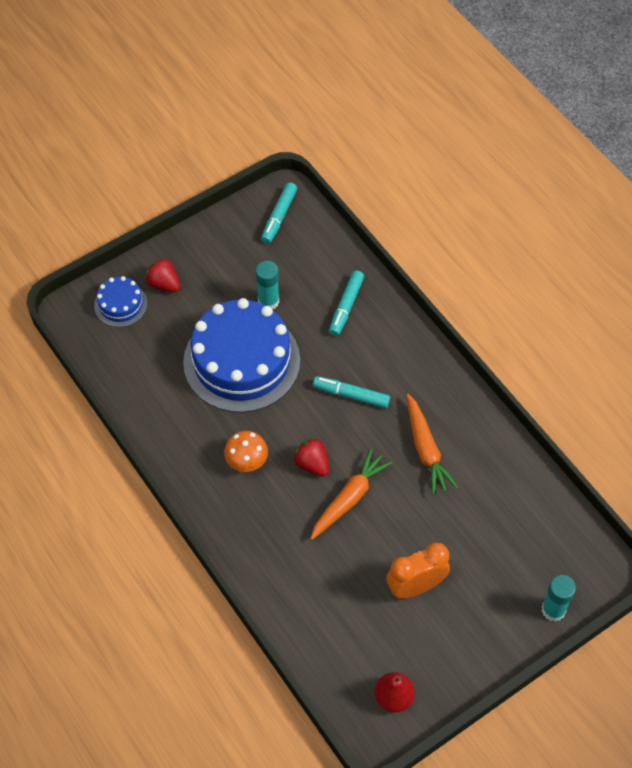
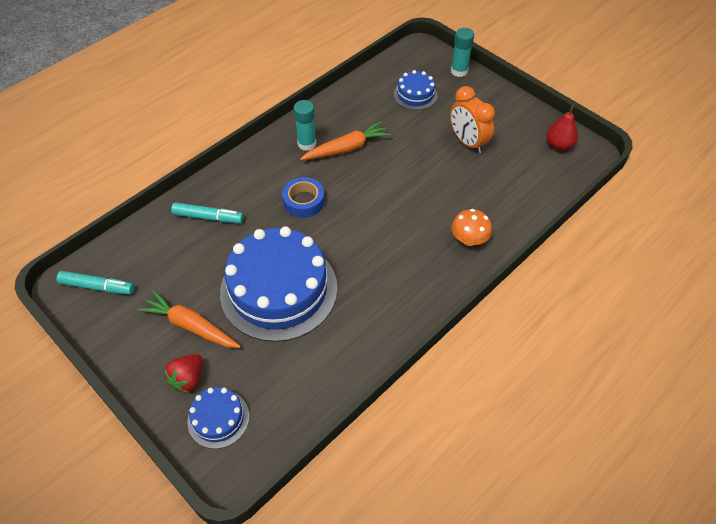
camera: 100 degrees left, 5 degrees down
(246, 461) = (386, 267): orange mushroom -> orange mushroom (469, 239)
(268, 301) = (205, 279): turquoise glue stick -> turquoise glue stick (307, 144)
(312, 464) = (378, 219): red strawberry -> none
(349, 498) = (404, 190): orange carrot -> orange carrot (191, 326)
(351, 395) = (304, 201): turquoise marker -> blue tape
(511, 544) = (415, 95): none -> blue cake

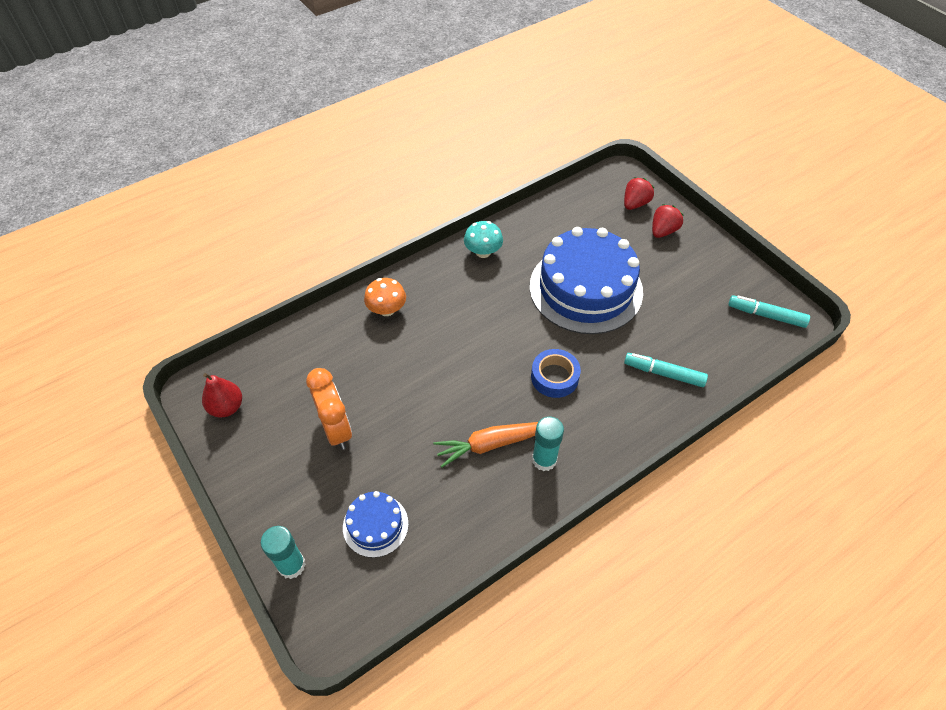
camera: 170 degrees left, 0 degrees up
(191, 326) = (667, 269): orange carrot -> none
(218, 418) = (635, 204): blue cake -> red strawberry
(393, 317) = (483, 252): none -> turquoise mushroom

